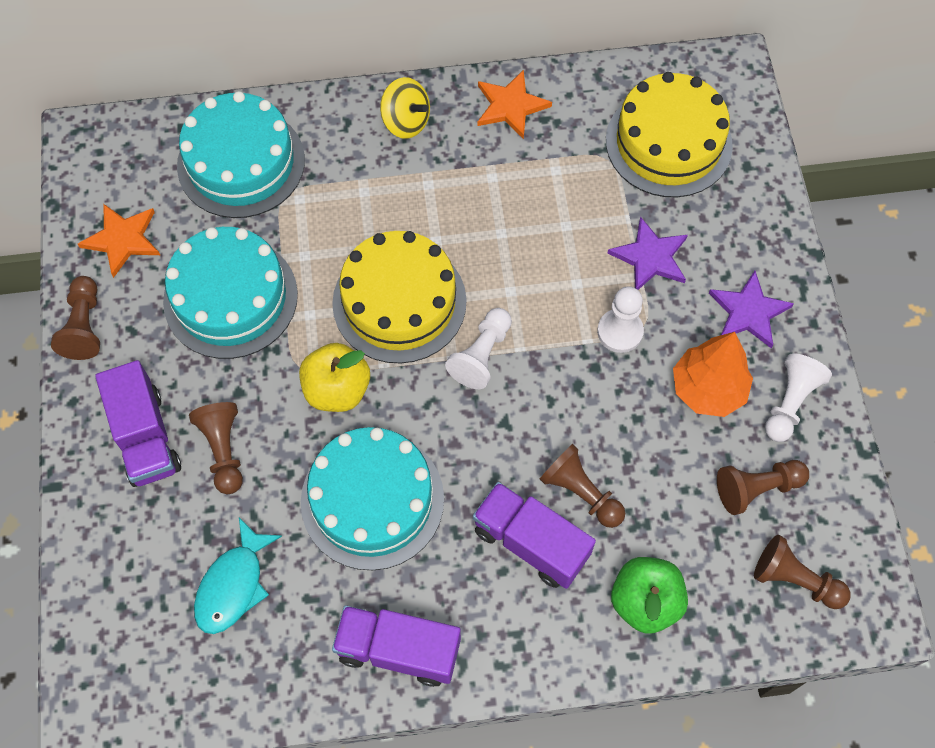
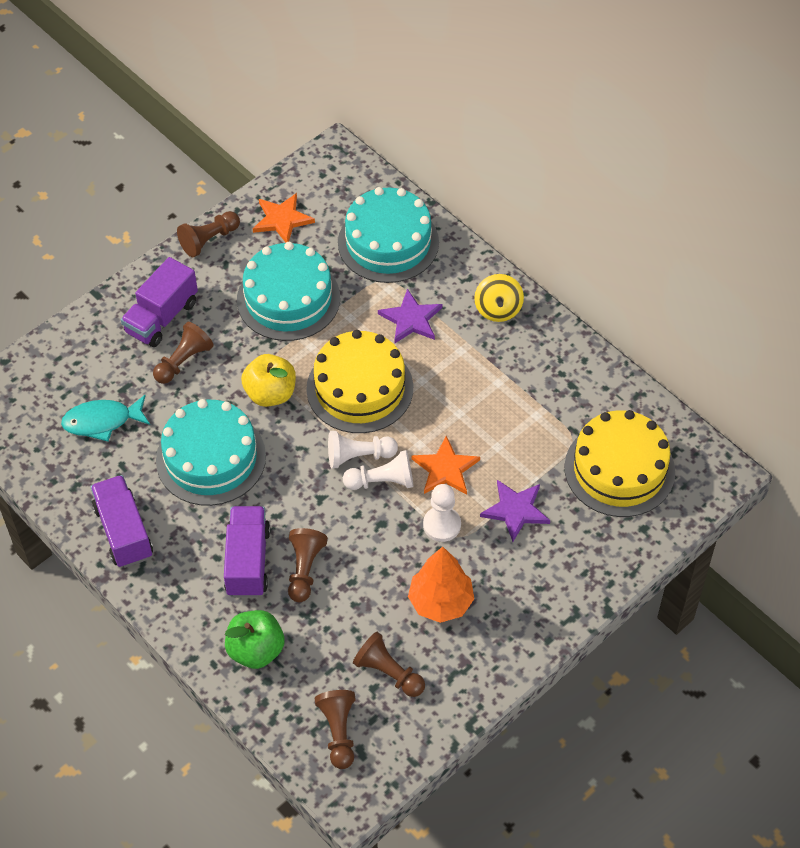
camera: 55 degrees right, 10 degrees down
(510, 106) = (564, 360): orange star -> orange star (445, 469)
(748, 312) = (522, 594): purple star -> purple star (411, 319)
(790, 403) = (471, 658): white pawn -> white pawn (382, 481)

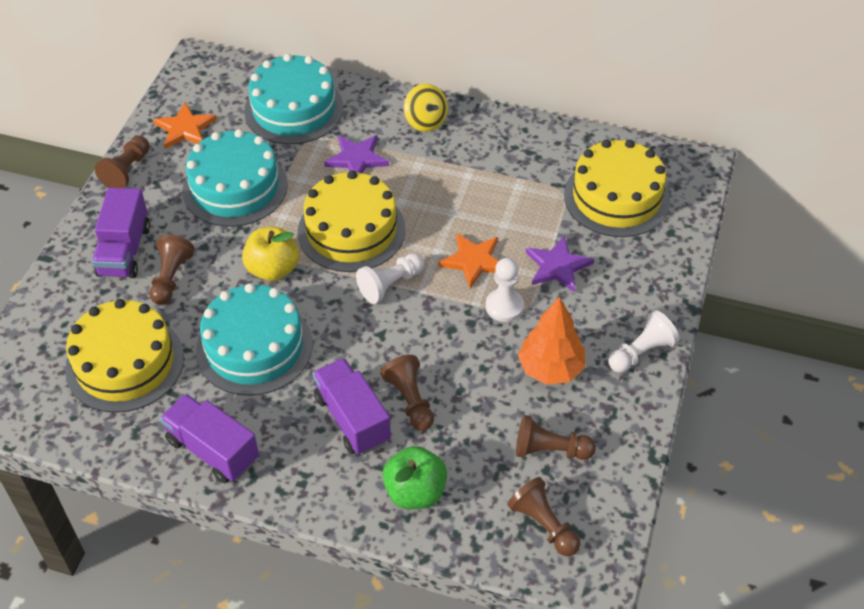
camera: 30 degrees left, 5 degrees down
(102, 421) = (125, 363): turquoise fish -> yellow cake
(382, 481) = (426, 295): white pawn -> white pawn (641, 352)

